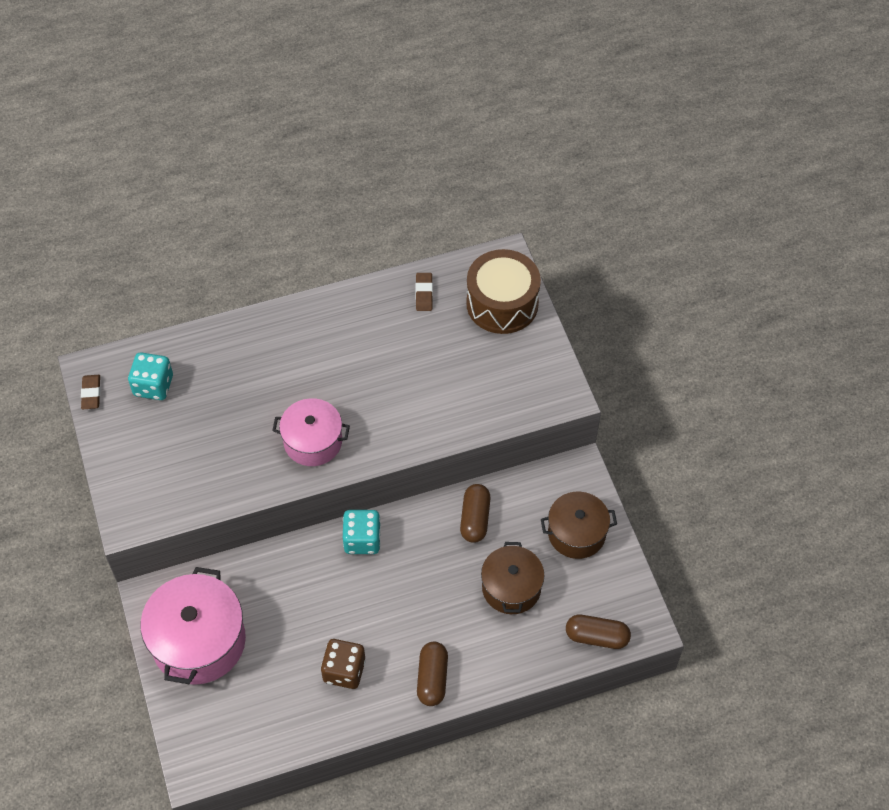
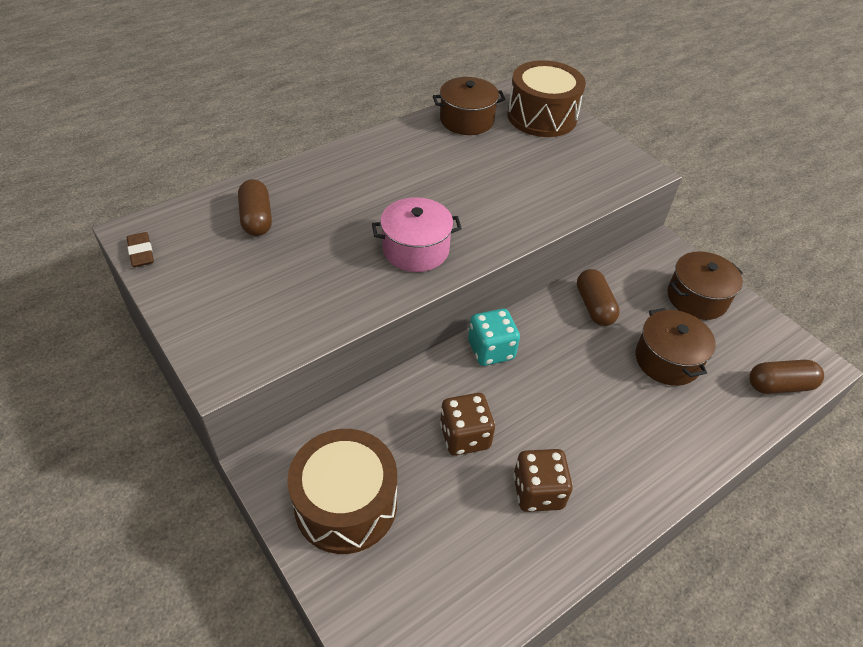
camera: 20 degrees left, 10 degrees down
(153, 386) = (215, 233): turquoise dice -> none
(198, 641) = (346, 504): pink pot -> brown drum
(307, 611) = (465, 436): none -> brown dice
(424, 294) = (467, 120): brown eraser -> brown pot
(432, 678) = (641, 473): brown capsule -> brown capsule (256, 218)

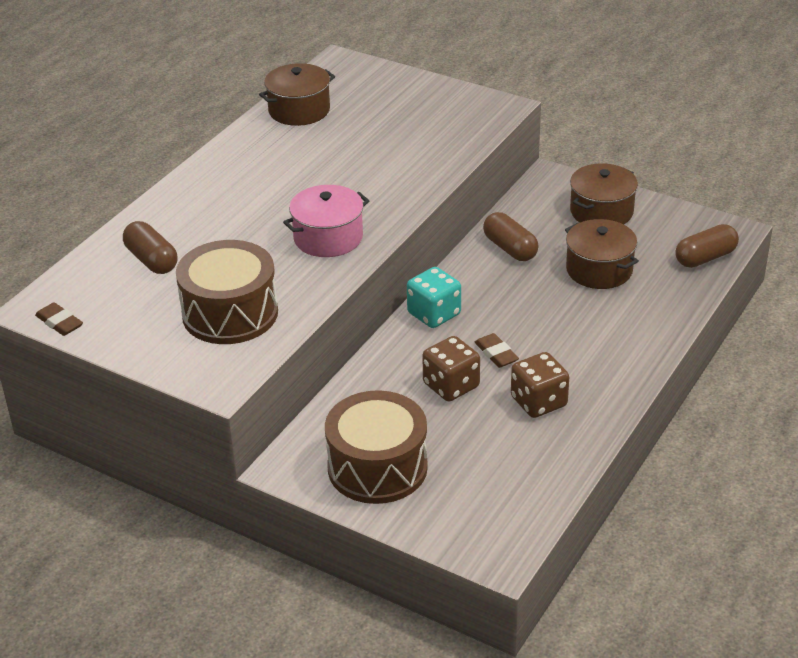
camera: 20 degrees left, 10 degrees down
(525, 416) = (496, 354): none -> brown eraser
(542, 116) = (374, 85): brown drum -> brown drum (230, 313)

